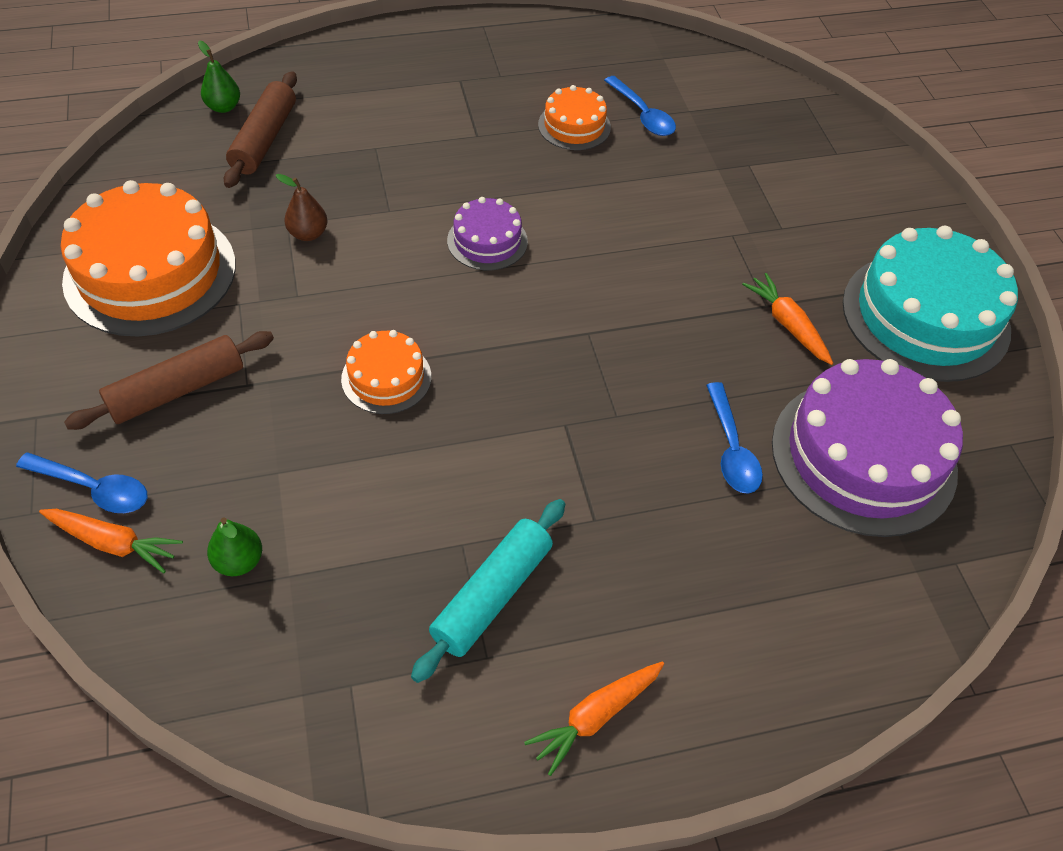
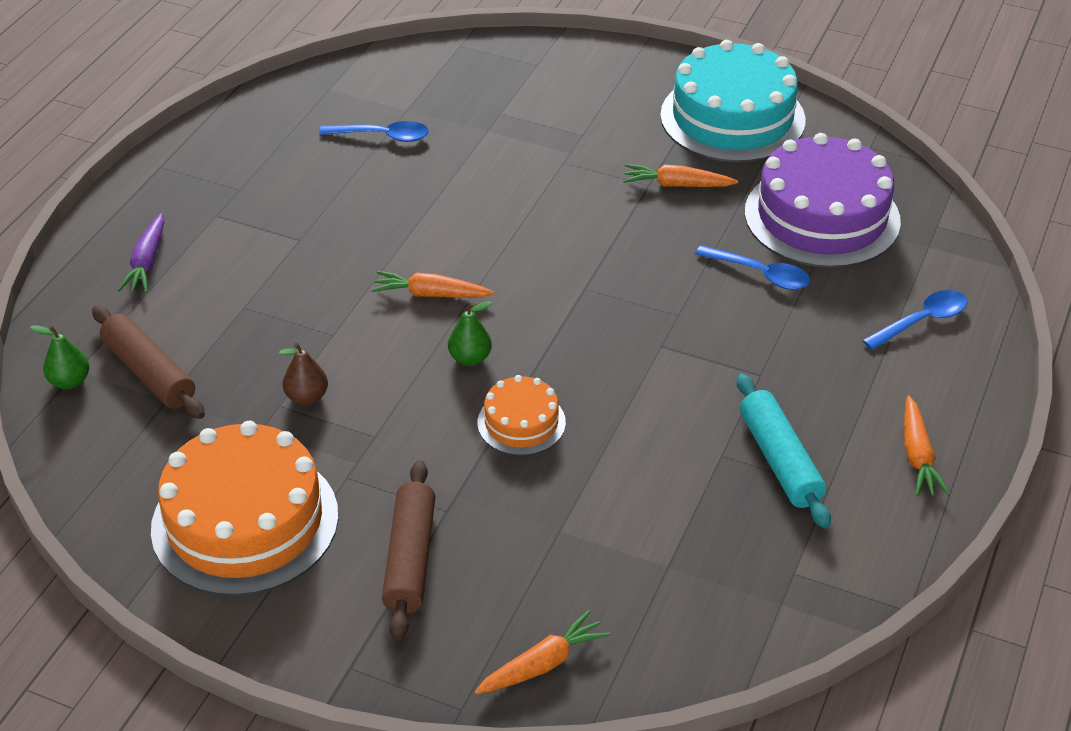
camera: 50 degrees left, 10 degrees down
(94, 489) = (472, 656): blue spoon -> blue spoon (922, 321)
(239, 561) = (629, 591): green pear -> green pear (470, 358)
(377, 75) = (147, 262): none -> purple carrot
(487, 241) = (431, 294): purple cake -> orange carrot
(574, 126) = (352, 179): orange cake -> none

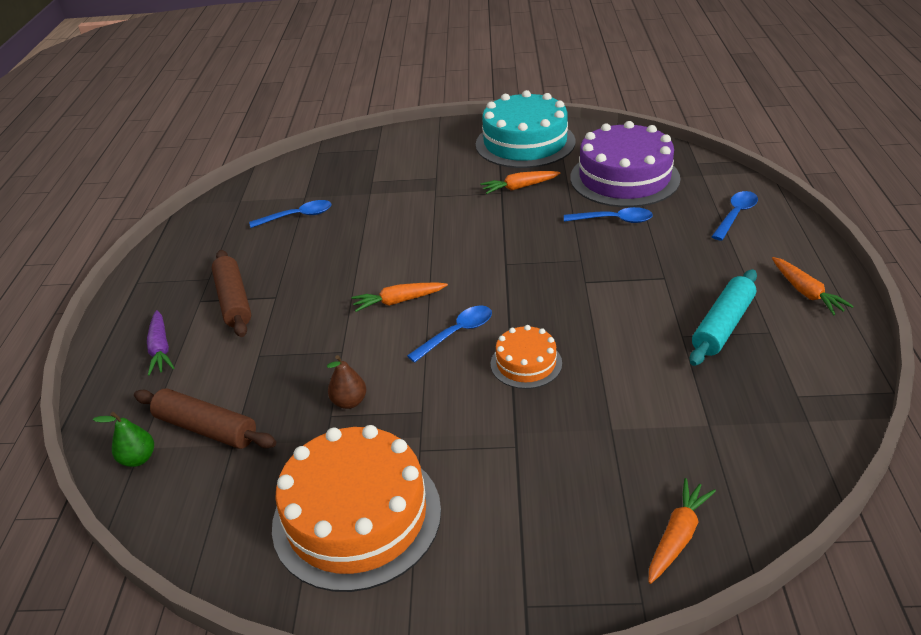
camera: 20 degrees left, 5 degrees down
(410, 559) = (513, 494): brown rolling pin -> brown rolling pin (234, 301)
(470, 358) = (457, 333): green pear -> blue spoon
(780, 460) = (723, 325): turquoise rolling pin -> turquoise rolling pin turned 75 degrees clockwise

